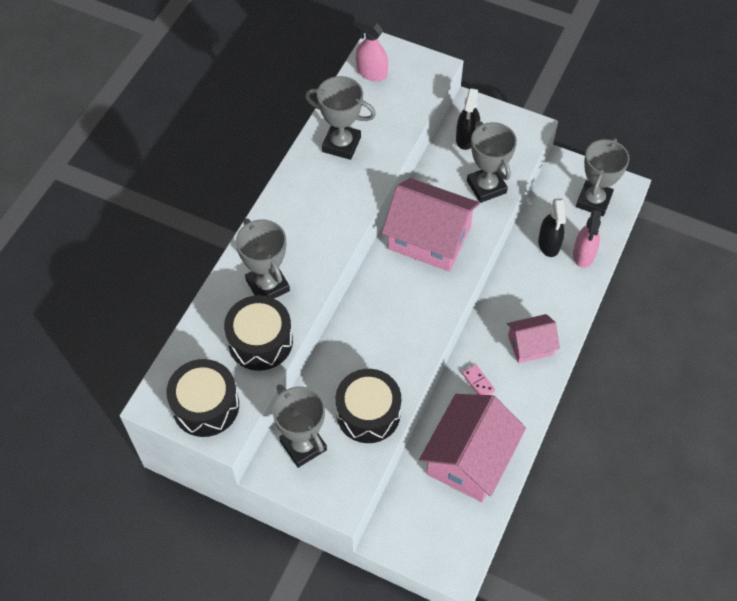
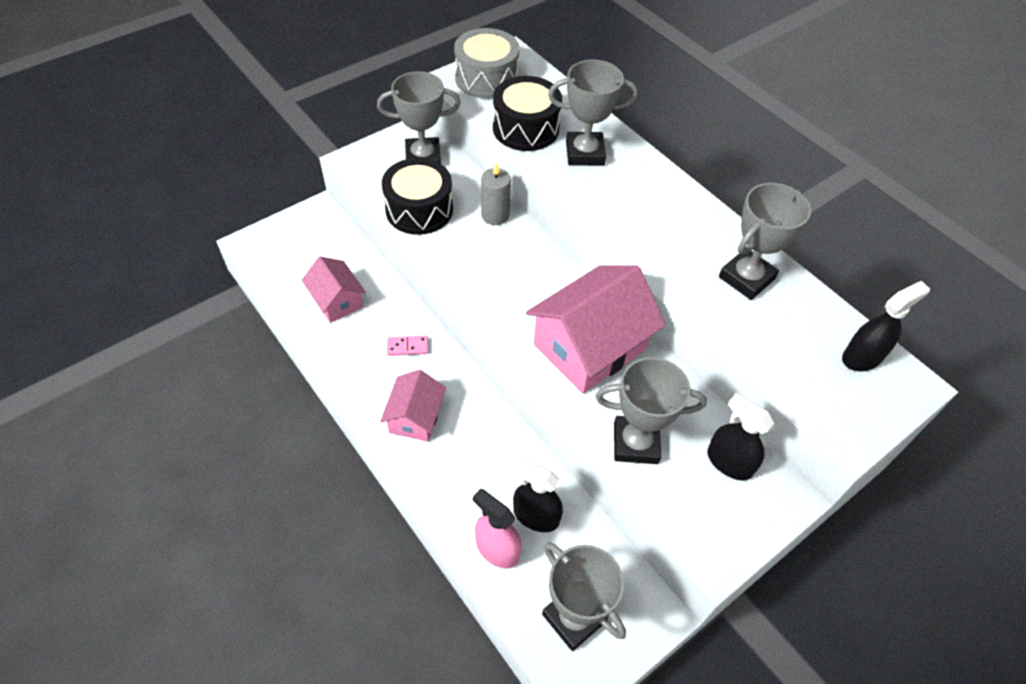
camera: 115 degrees right, 5 degrees down
(205, 406) = (486, 78): black drum -> grey drum
(340, 354) = (495, 215): none -> grey candle
(371, 72) = (862, 357): pink spray bottle -> black spray bottle
(469, 458) = (337, 300): pink house -> pink house, size x0.55

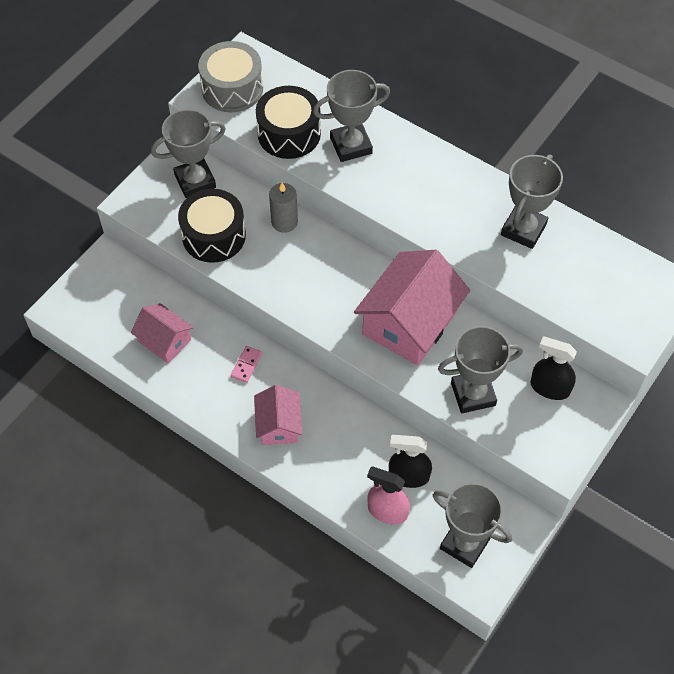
camera: 15 degrees left, 5 degrees up
(407, 347) = (246, 365): pink domino -> pink domino turned 45 degrees counterclockwise
(862, 357) = (630, 274): black spray bottle -> none

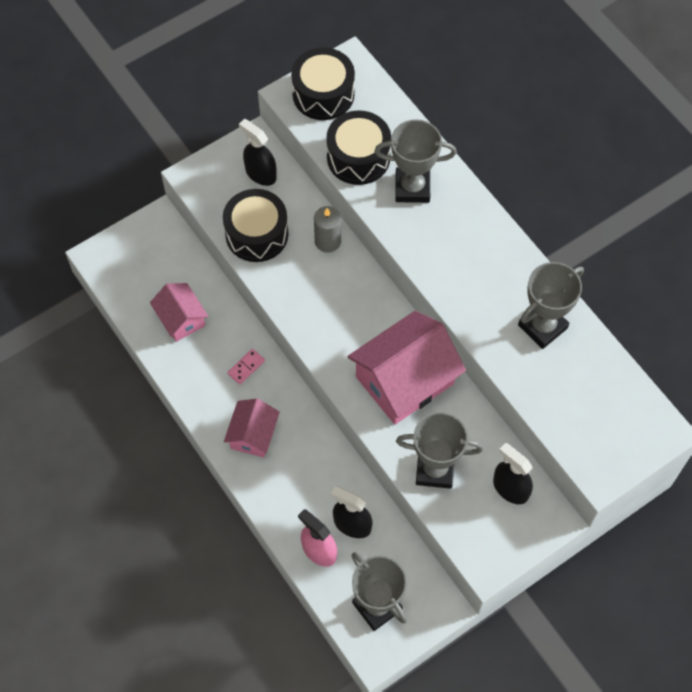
camera: 20 degrees right, 5 degrees up
(195, 181) = (260, 173): grey trophy -> black spray bottle
(232, 88) = (323, 94): grey drum -> black drum

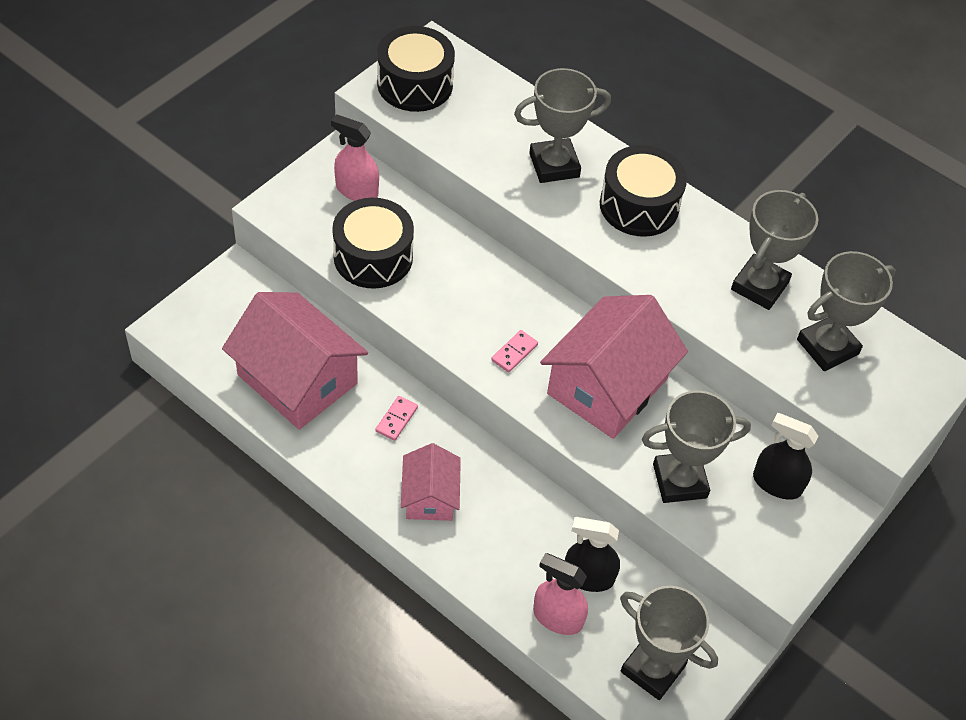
camera: 20 degrees left, 10 degrees down
(181, 319) = (297, 379): pink house -> pink house, size x1.82
(260, 173) = (356, 190): black spray bottle -> pink spray bottle
(328, 241) = (462, 250): grey candle -> none
(341, 337) = (514, 352): none -> pink domino
(358, 157) = (479, 143): black drum -> black drum (639, 205)
(578, 390) = (827, 347): none -> grey trophy

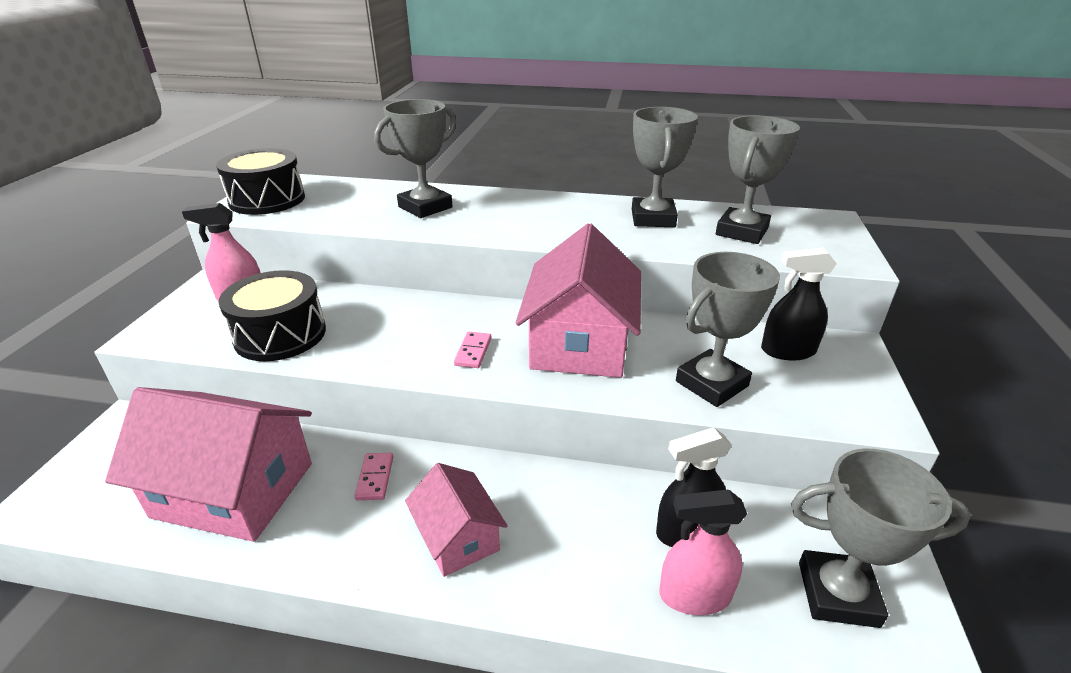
camera: 25 degrees left, 20 degrees down
(639, 205) = (515, 207): black drum -> none

